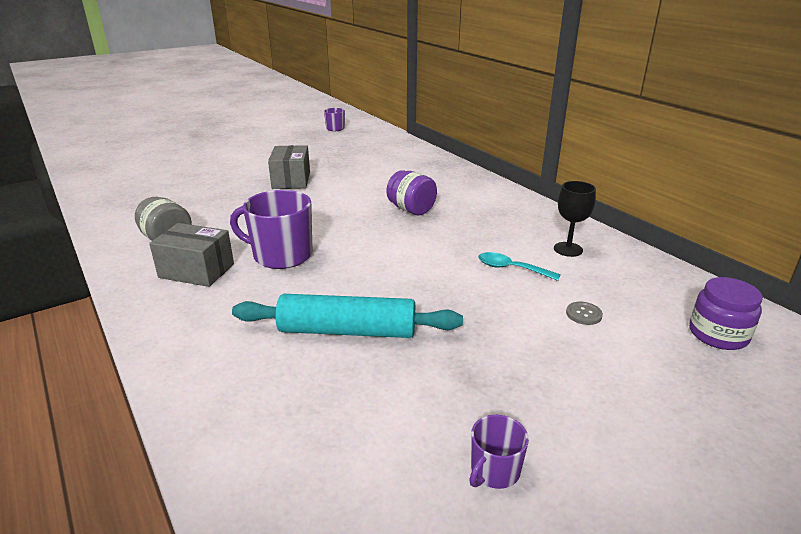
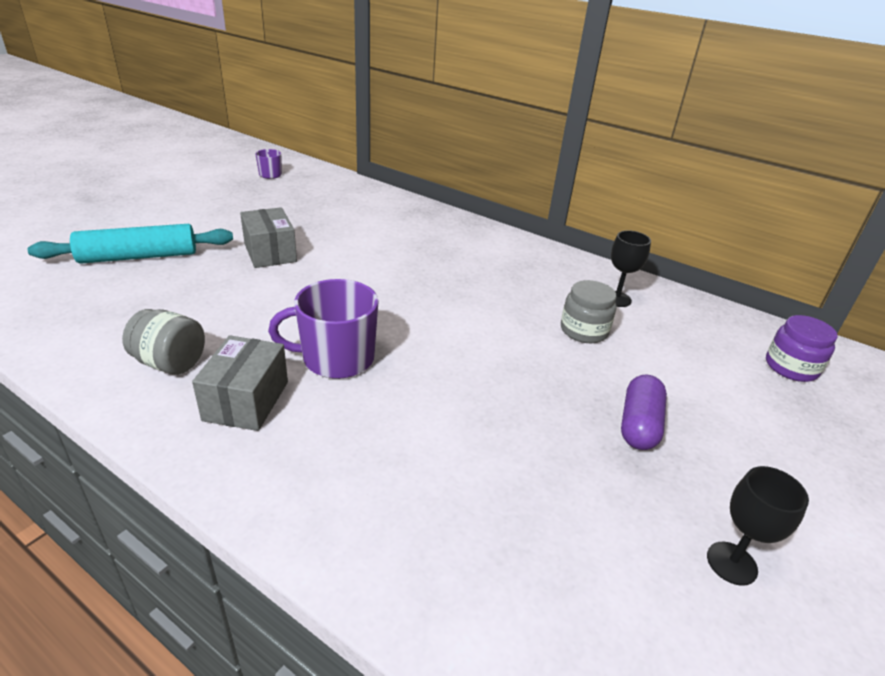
camera: 25 degrees left, 5 degrees up
(196, 271) = (246, 401): grey box -> grey box turned 75 degrees counterclockwise
(347, 331) = (483, 441): turquoise rolling pin -> turquoise rolling pin (138, 257)
(411, 210) = (436, 274): purple jar -> none
(494, 470) = (731, 563): purple mug -> black goblet
(499, 348) = (639, 425): none -> purple capsule
(511, 269) = (584, 330): turquoise spoon -> grey jar
(583, 314) = (680, 369): grey button -> none

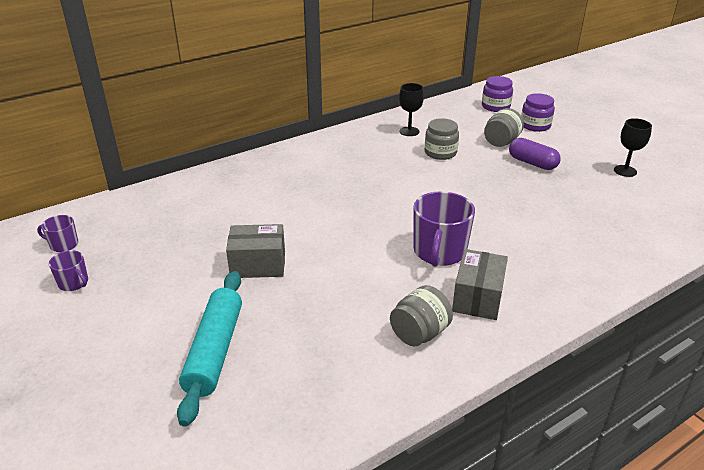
camera: 65 degrees left, 0 degrees up
(221, 188) = (74, 283): none -> purple mug
(246, 401) = (478, 298): grey box -> grey box turned 75 degrees clockwise
(675, 384) = (501, 142): none -> grey jar
(778, 418) = (535, 125): none -> purple jar

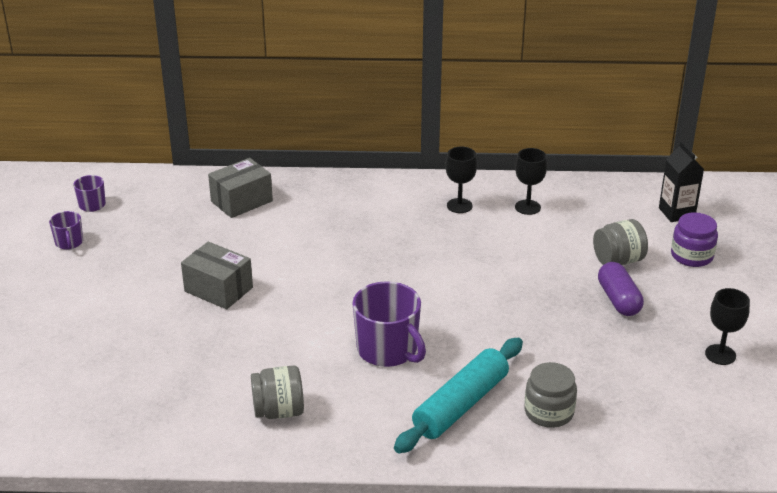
camera: 35 degrees right, 0 degrees up
(214, 351) = (112, 346): turquoise rolling pin -> turquoise rolling pin (460, 405)
(365, 145) = (459, 206): none -> black goblet
(439, 252) = (388, 350): purple mug -> purple mug turned 90 degrees counterclockwise
(440, 153) = (529, 246): grey jar -> grey jar (549, 412)
(478, 298) = (367, 407): grey box -> grey box (241, 201)
(495, 106) = (676, 213): purple jar -> black carton

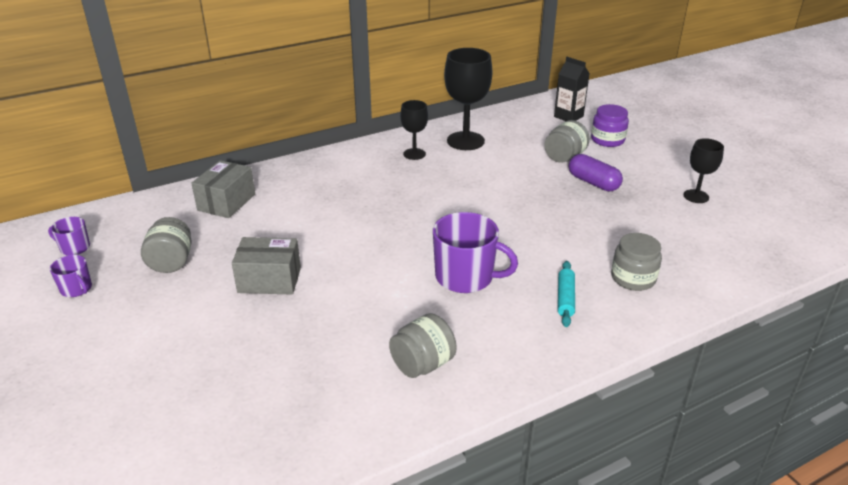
camera: 30 degrees left, 0 degrees up
(155, 244) = (171, 262): none -> grey jar
(460, 405) = (565, 298): turquoise rolling pin -> turquoise rolling pin, size x0.52
(527, 207) = (465, 141): black goblet -> black goblet, size x1.73

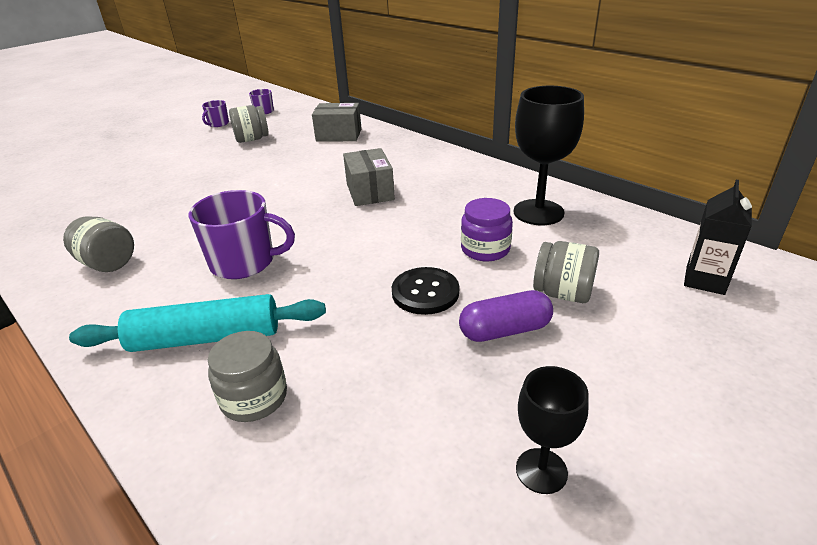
camera: 75 degrees right, 0 degrees up
(269, 280) = (232, 175): grey box -> grey box (369, 192)
(414, 154) = (479, 189): black goblet -> none
(466, 277) = (244, 262): purple mug -> purple mug turned 90 degrees counterclockwise
(545, 201) = (425, 292): none -> black button
(565, 298) = (206, 338): turquoise rolling pin -> turquoise rolling pin, size x1.92
(593, 183) = (504, 330): purple capsule -> purple capsule turned 45 degrees clockwise
(607, 140) = (665, 331): purple jar -> purple jar (485, 249)

